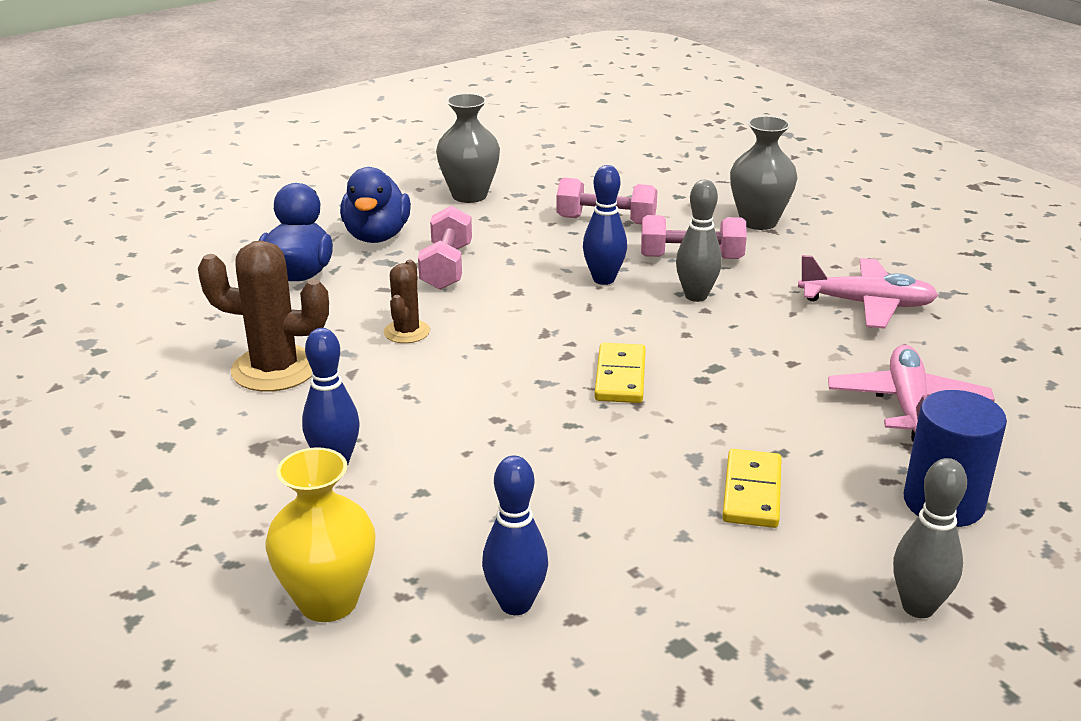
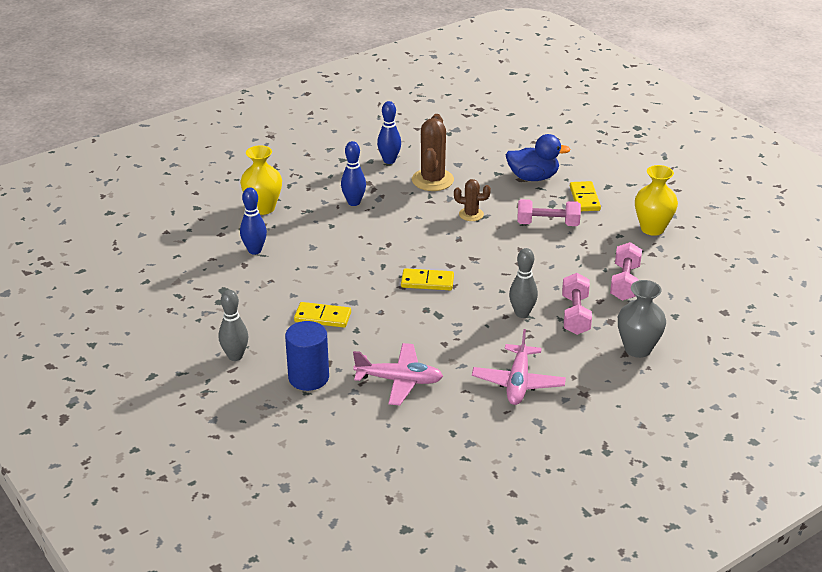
camera: 90 degrees right, 5 degrees up
(377, 236) = (584, 198): blue duck -> yellow domino
(469, 195) = (652, 228): grey vase -> yellow vase
(603, 279) = (539, 279): blue bowling pin -> blue bowling pin (389, 160)

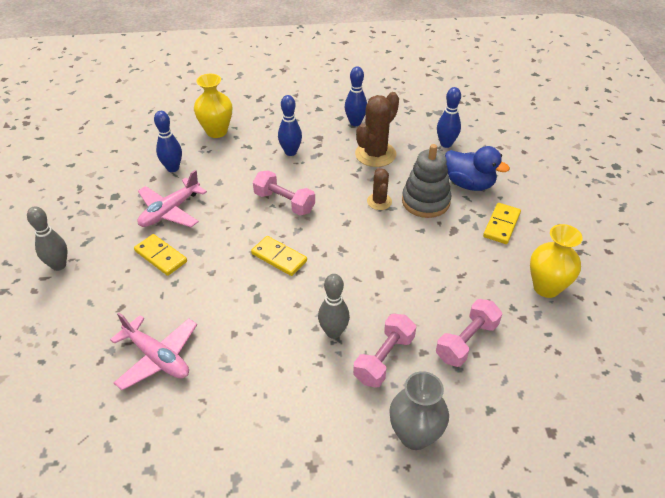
camera: 30 degrees right, 10 degrees up
(308, 377) = (90, 316): blue cylinder -> none
(471, 214) = (379, 201): brown cactus -> brown cactus turned 45 degrees clockwise
(486, 153) = (446, 144): none -> blue bowling pin
(509, 202) = (425, 201): none -> grey stacking toy
(518, 382) = (259, 416): pink plane -> pink plane (170, 211)
(547, 224) = (442, 239): pink dumbbell -> pink dumbbell (284, 202)

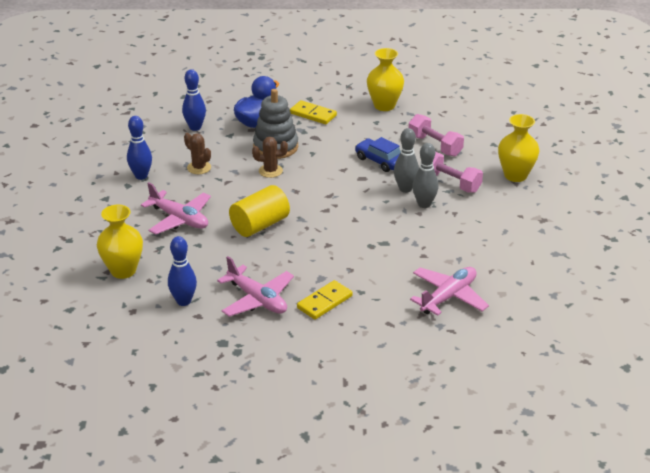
camera: 85 degrees left, 10 degrees down
(59, 265) = (328, 373): grey bowling pin -> grey bowling pin (405, 189)
(279, 257) = (336, 230): yellow domino -> none
(284, 202) = (260, 225): pink dumbbell -> yellow cylinder
(290, 152) = (179, 219): blue bowling pin -> pink plane
(375, 154) = (199, 168): brown cactus -> brown cactus, size x0.57
(414, 435) = (515, 175): grey vase -> yellow vase
(418, 288) = (380, 161): none -> blue car

